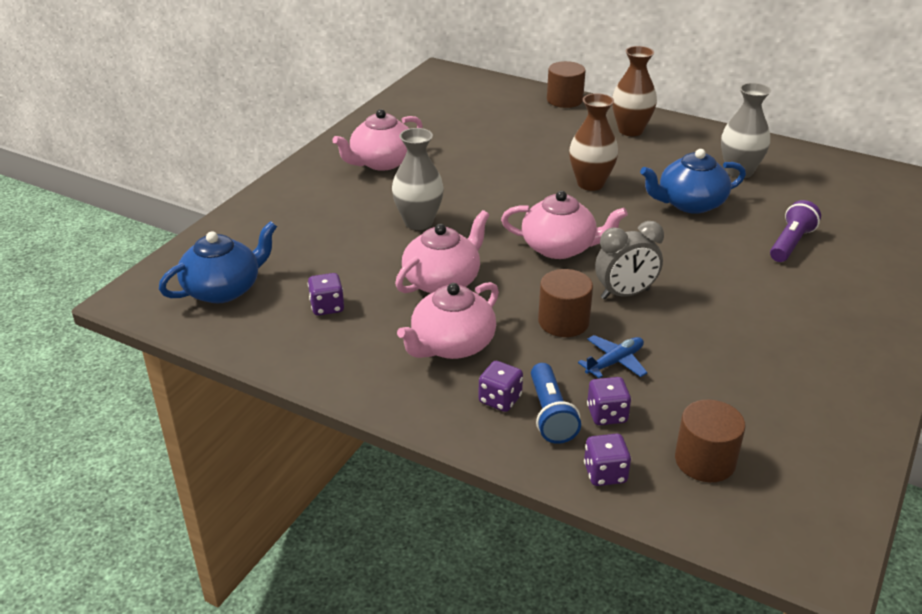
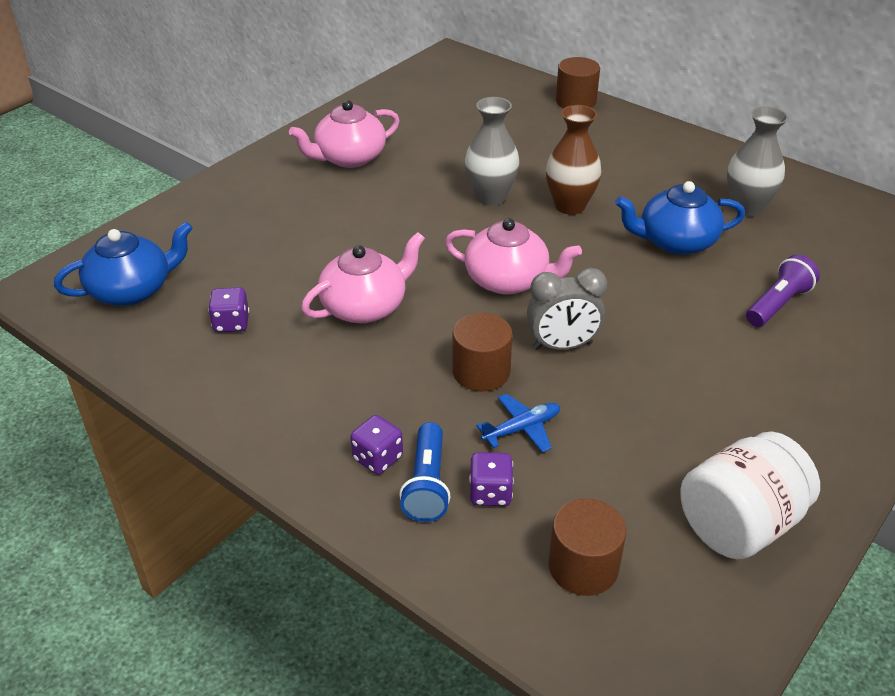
camera: 10 degrees right, 5 degrees up
(418, 222) = (364, 233): grey vase -> grey vase (490, 197)
(451, 345) = (348, 385): pink teapot -> none
(605, 473) = (463, 566): purple dice -> none
(630, 130) = (638, 145): brown vase -> none
(819, 412) = (739, 524): none -> white jar

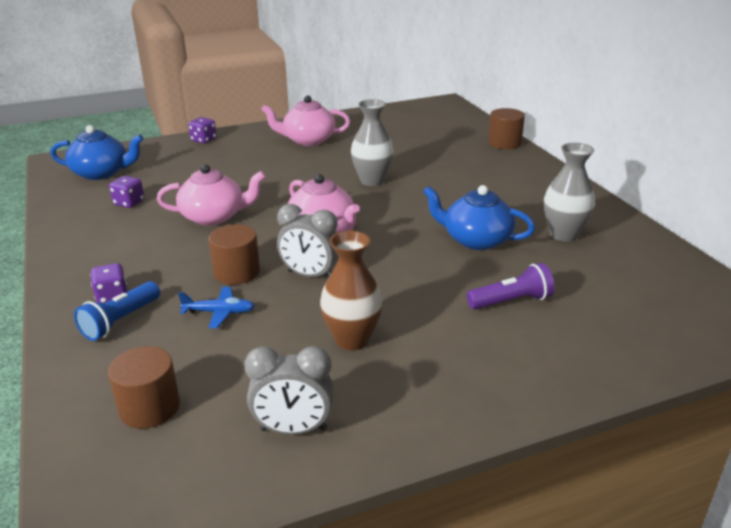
camera: 30 degrees right, 10 degrees down
(490, 493) = (150, 341): purple dice -> purple dice (203, 140)
(570, 206) = (422, 199): brown vase -> brown vase (352, 339)
(739, 524) = (293, 429): white jar -> grey clock

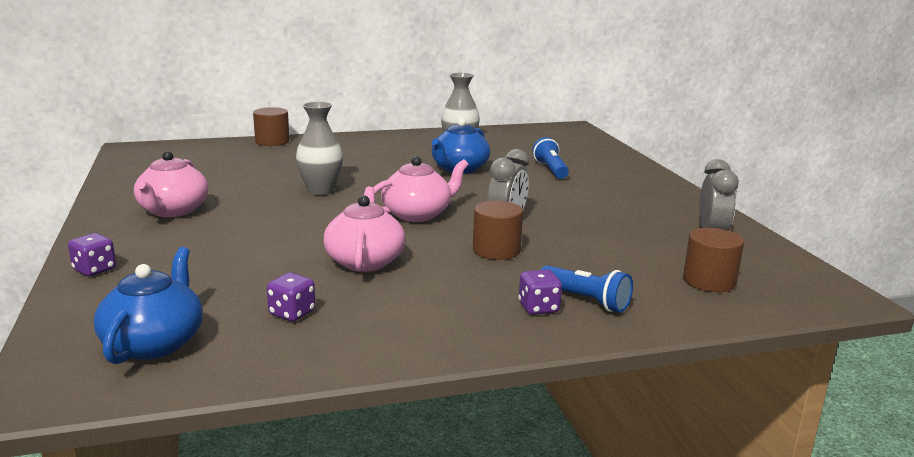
camera: 85 degrees left, 10 degrees down
(219, 312) = (568, 257): blue plane -> none
(352, 339) = (603, 214): brown vase -> none
(511, 301) = (551, 170): purple flashlight -> blue flashlight

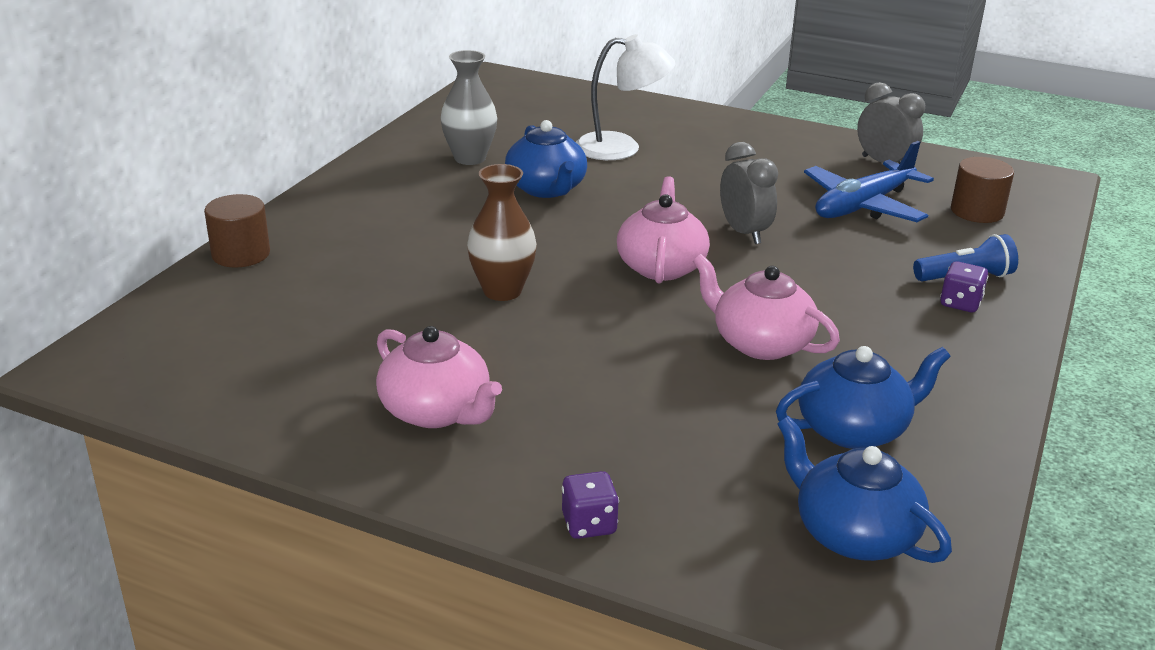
camera: 50 degrees left, 10 degrees up
(292, 313) = (854, 429): purple dice -> blue teapot
(321, 190) = (502, 291): grey vase -> brown vase
(496, 250) = (810, 267): brown cylinder -> none
(551, 170) = (621, 148): blue flashlight -> white lamp
(625, 244) = (863, 206): none -> blue plane

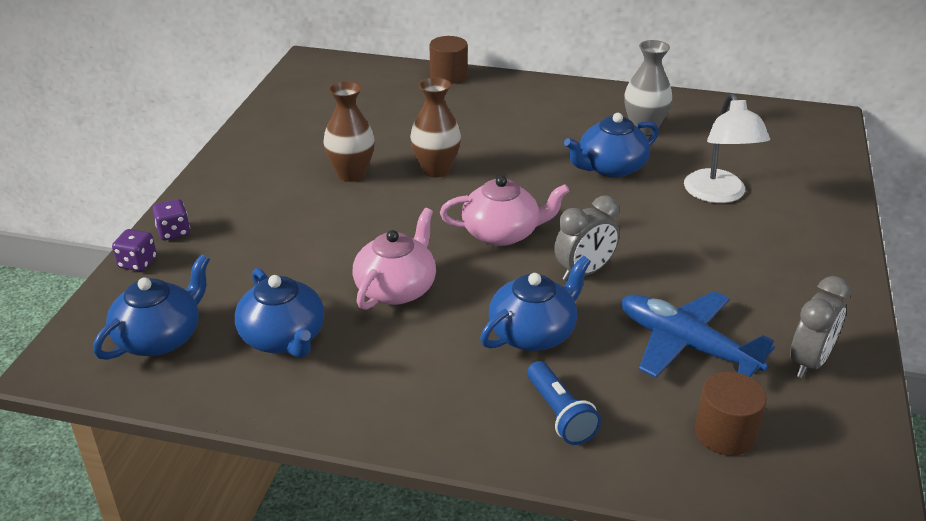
camera: 80 degrees right, 5 degrees up
(437, 411) = (283, 167): pink teapot -> none
(484, 354) = (351, 174): none -> brown vase
(845, 273) = (533, 333): none -> blue teapot
(960, 303) = (503, 408): purple dice -> purple dice (137, 263)

